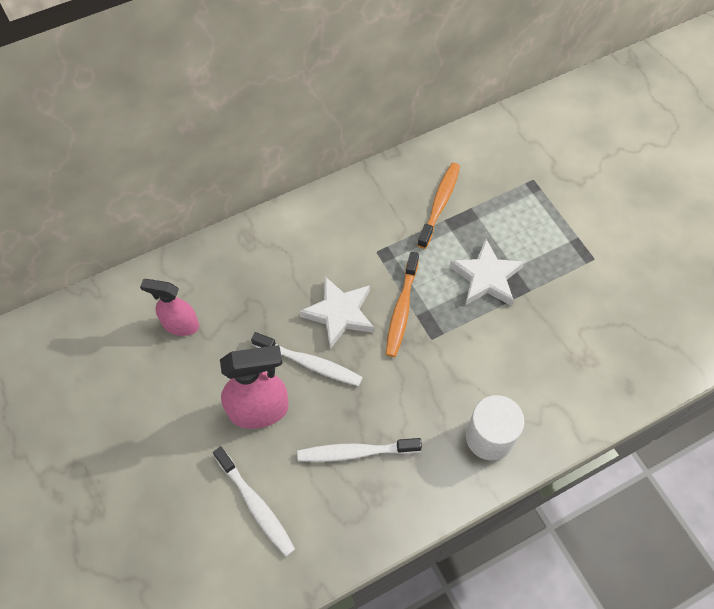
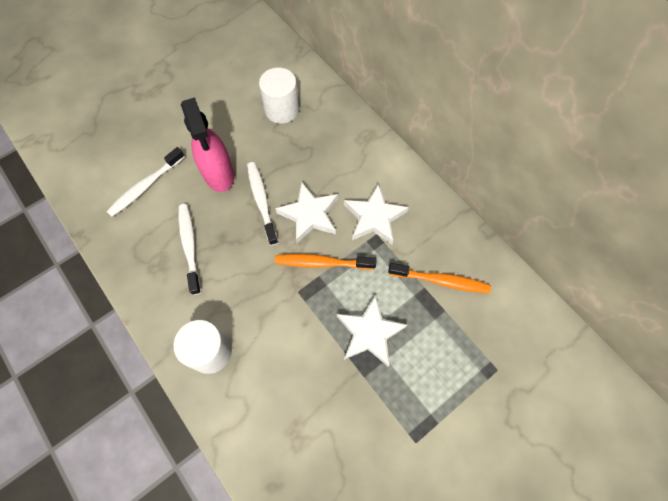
camera: 80 degrees right, 5 degrees up
(180, 325) = (282, 110): pink spray bottle -> white cylinder
(310, 363) = (261, 201): white toothbrush -> white toothbrush turned 150 degrees clockwise
(356, 249) = (374, 217): none -> white star

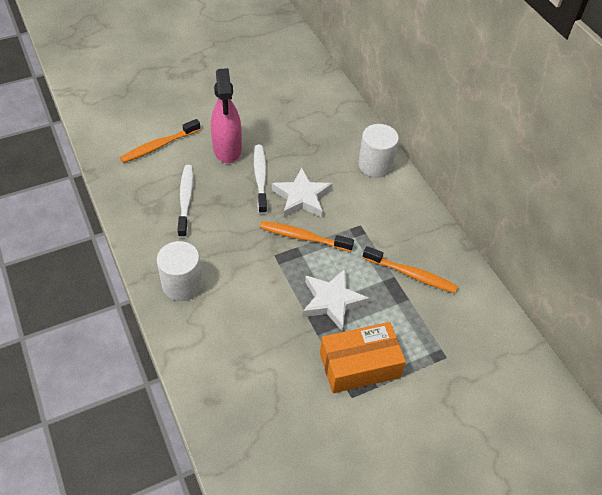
camera: 10 degrees right, 15 degrees down
(145, 186) = (159, 146): white toothbrush -> orange toothbrush
(282, 110) = (298, 110): white cylinder -> white cylinder (375, 165)
(374, 217) = (362, 212): white star -> none
(415, 402) = (359, 365): none -> orange box

